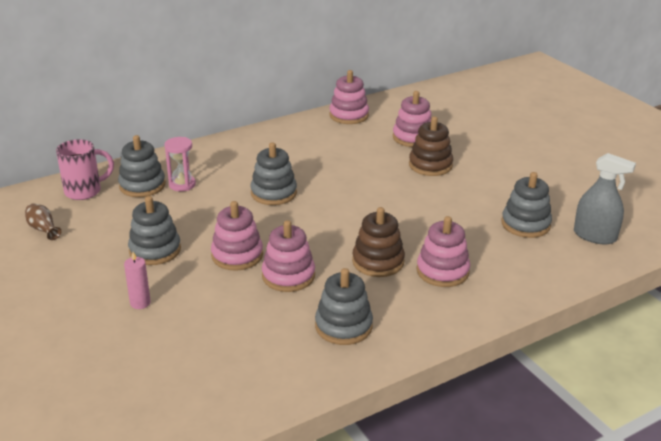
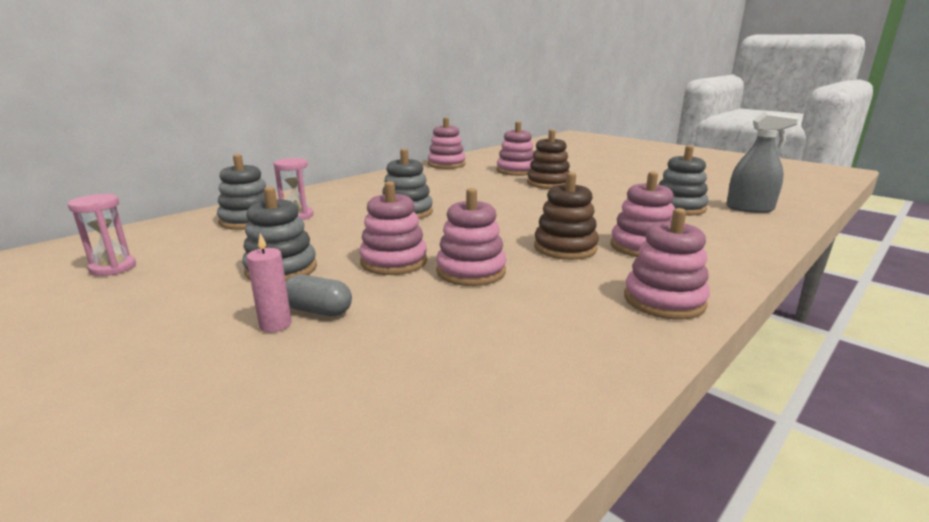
camera: 15 degrees left, 10 degrees down
(43, 229) = (113, 268): brown vase -> pink hourglass
(84, 191) = (173, 231): pink mug -> none
(169, 296) = (318, 311): none -> grey capsule
(343, 326) = (581, 309): grey stacking toy -> none
(408, 330) = (664, 300): none -> pink stacking toy

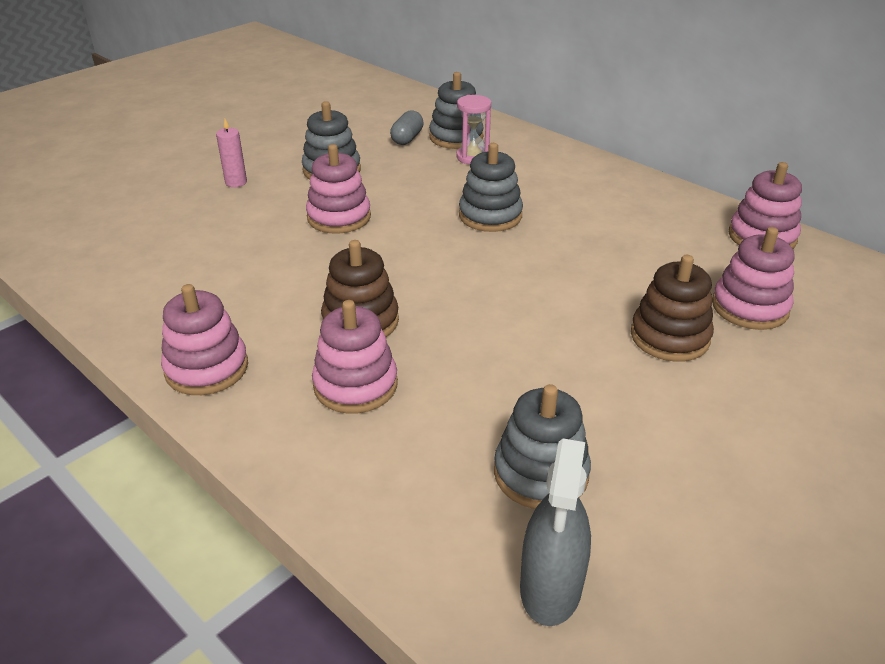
camera: 90 degrees right, 15 degrees up
(113, 268) = (348, 112): pink hourglass -> none
(318, 311) = (251, 194): grey capsule -> grey capsule (407, 138)
(471, 271) = (307, 257): pink stacking toy -> none

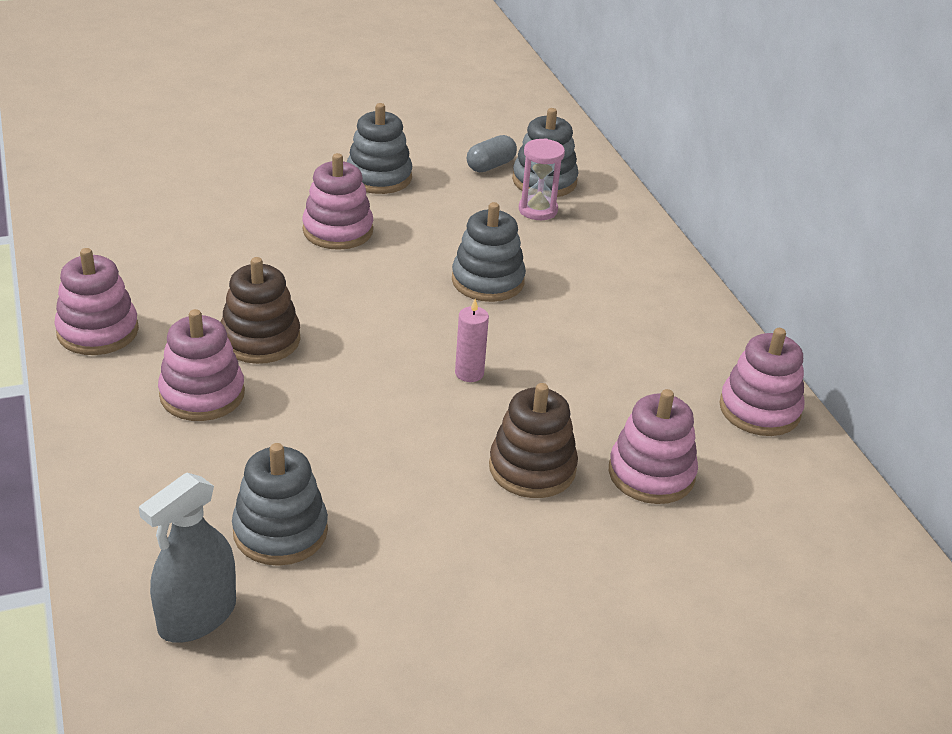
camera: 25 degrees right, 0 degrees up
(236, 182) = (276, 160): pink candle -> pink candle (469, 373)

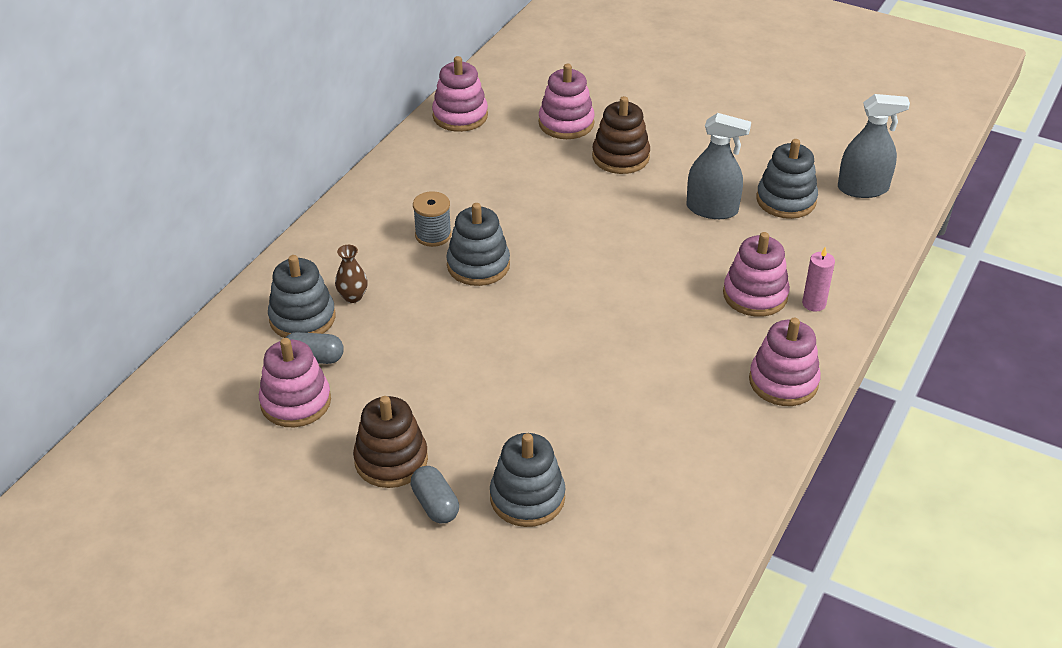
camera: 130 degrees left, 5 degrees up
(260, 340) = (679, 311): brown stacking toy -> brown stacking toy (391, 460)
(280, 140) = (435, 505): none -> grey capsule
(338, 231) = (519, 368): pink stacking toy -> pink stacking toy (296, 402)
(352, 465) = (712, 209): none -> grey spray bottle
(379, 177) = (416, 402): grey stacking toy -> grey stacking toy (527, 498)
(469, 373) = (581, 217): pink candle -> pink candle (814, 304)
(538, 210) = (353, 297): pink hourglass -> brown vase
(565, 283) = (433, 235): none -> grey spool

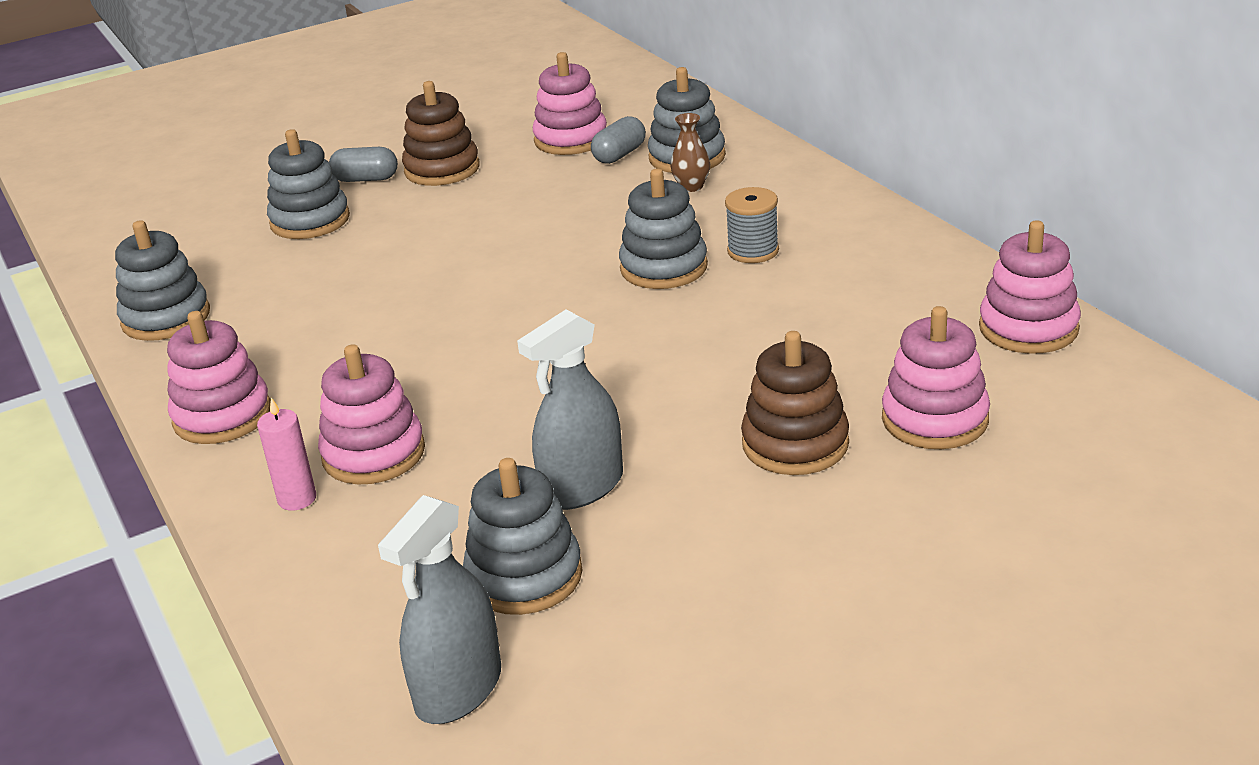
camera: 125 degrees right, 10 degrees down
(717, 492) = (166, 318): none -> grey stacking toy

